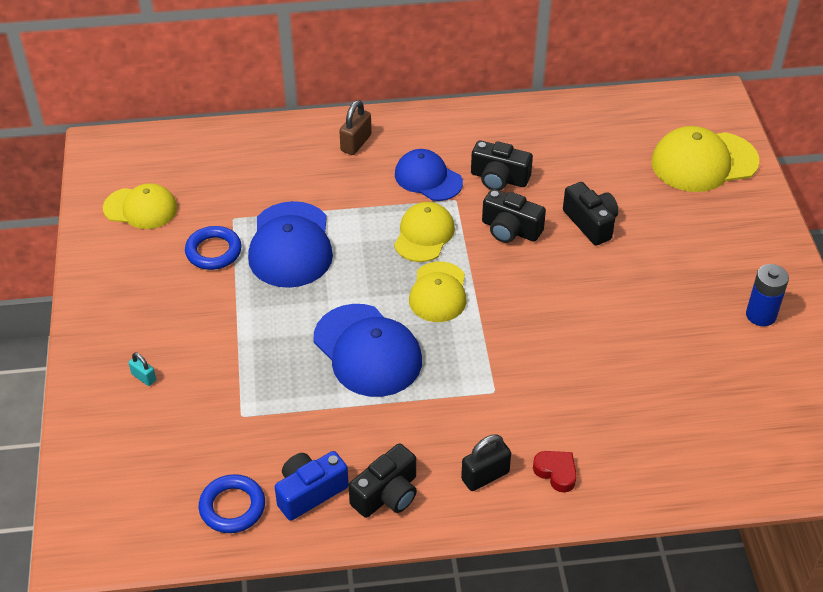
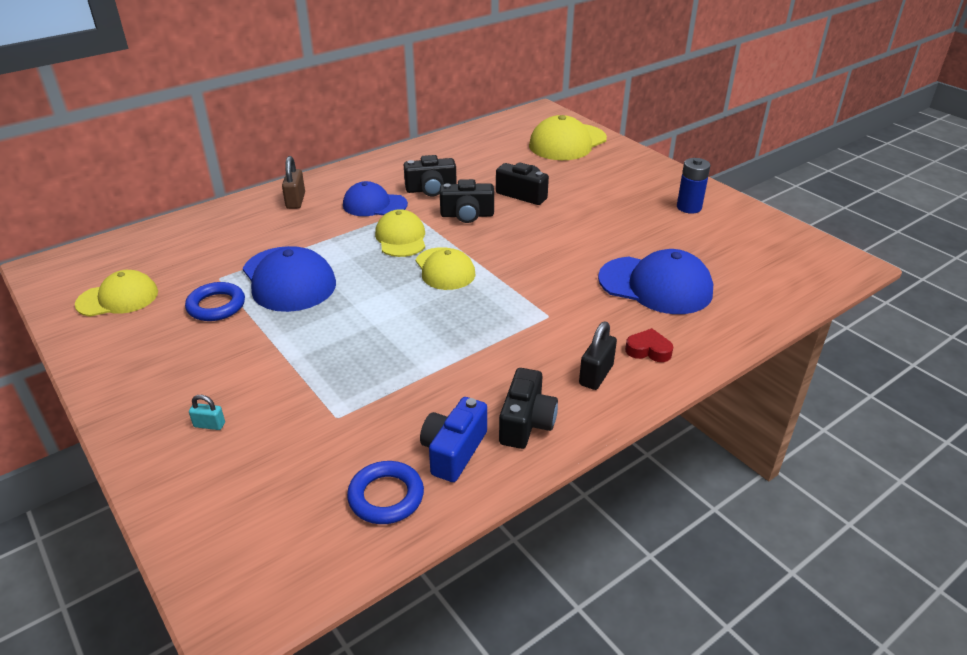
camera: 30 degrees left, 10 degrees down
(367, 351) = (418, 326): blue cap -> blue cap (655, 285)

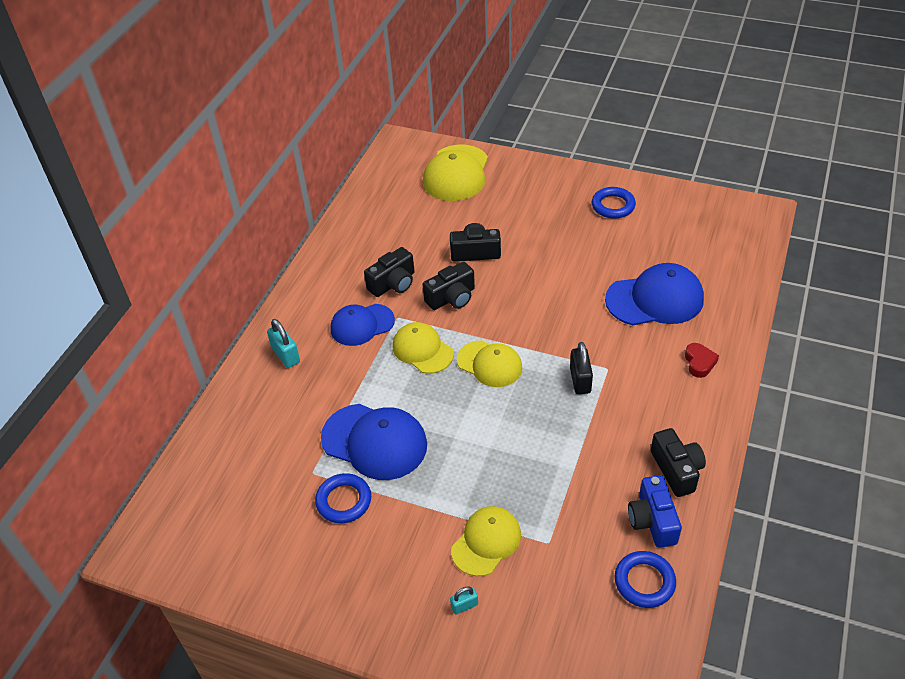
camera: 30 degrees left, 10 degrees up
(118, 298) = (247, 542): yellow cap -> yellow cap (486, 542)
(295, 201) = (286, 355): brown padlock -> turquoise padlock
(596, 375) = (685, 404): black padlock -> black padlock (580, 380)
(648, 350) = (699, 362): red heart -> red heart turned 105 degrees clockwise
(689, 207) = (613, 206): blue battery -> blue ring

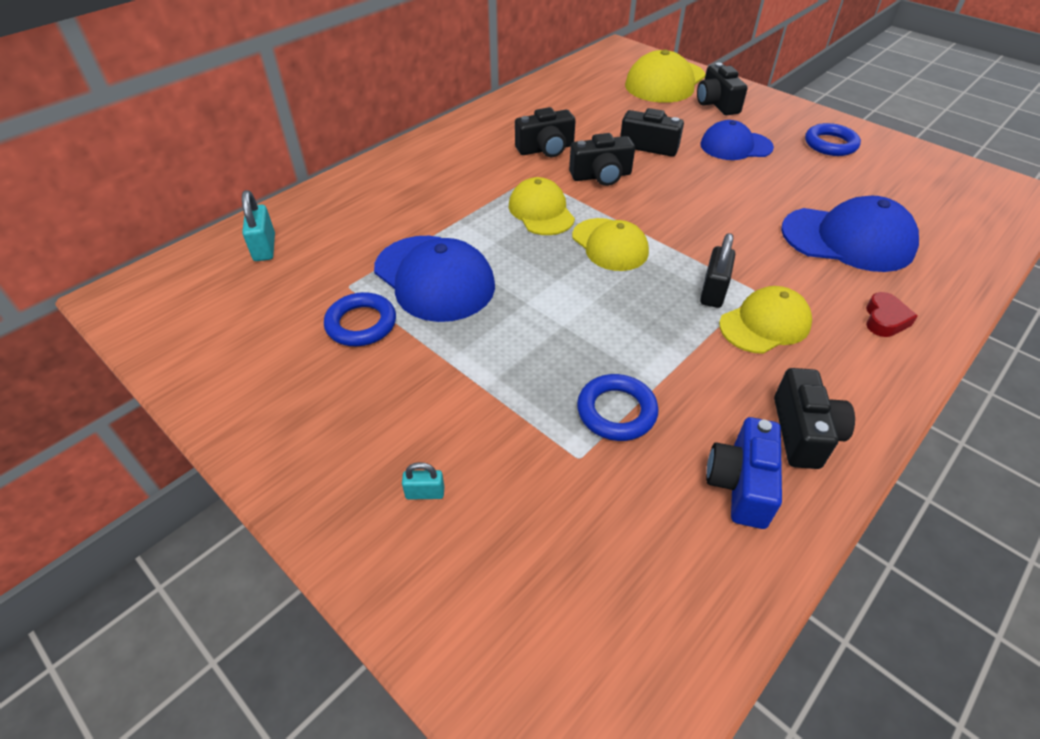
camera: 20 degrees right, 0 degrees up
(286, 355) = (397, 177): turquoise padlock -> turquoise padlock (264, 248)
(362, 325) = (491, 173): blue cap -> blue cap (735, 146)
(486, 542) = (498, 427): yellow cap -> yellow cap (765, 324)
(509, 187) = (716, 104): none -> black camera
(644, 582) = (693, 562): blue ring -> blue ring (616, 411)

